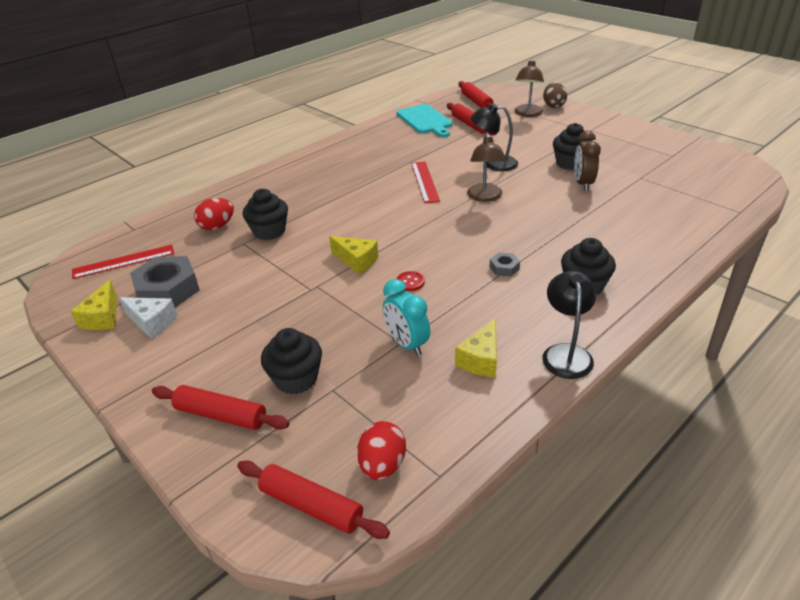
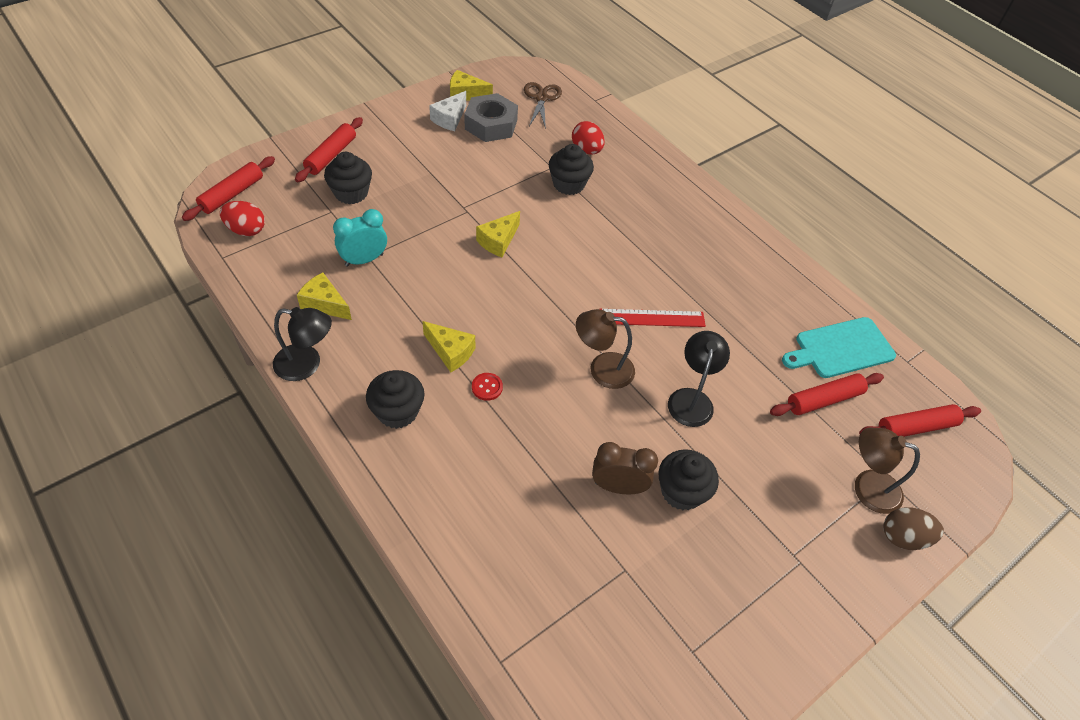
camera: 90 degrees right, 15 degrees up
(124, 261) = (541, 98): red ruler -> brown scissors
(410, 282) = (451, 275): red button -> red button (487, 387)
(504, 268) = (450, 352): grey nut -> yellow cheese

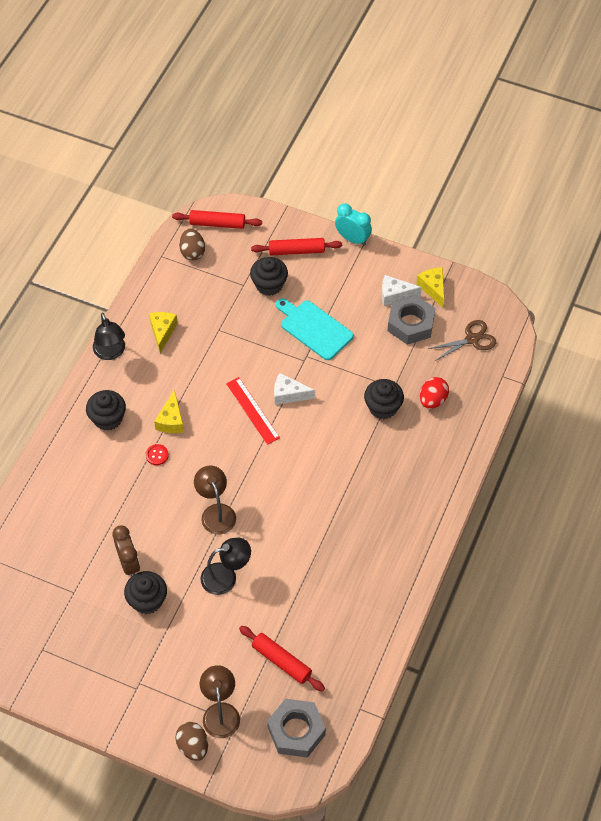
camera: 65 degrees right, 5 degrees up
(246, 230) = (192, 252): red egg -> brown egg
(364, 260) = (214, 329): turquoise clock -> turquoise clock (352, 239)
(498, 241) = (288, 394): yellow cheese -> white cheese
(652, 318) = (283, 522): red ruler -> red ruler (252, 410)
(841, 349) = (340, 658): turquoise cutting board -> turquoise cutting board (314, 328)
(916, 427) = (296, 731): red rolling pin -> grey nut

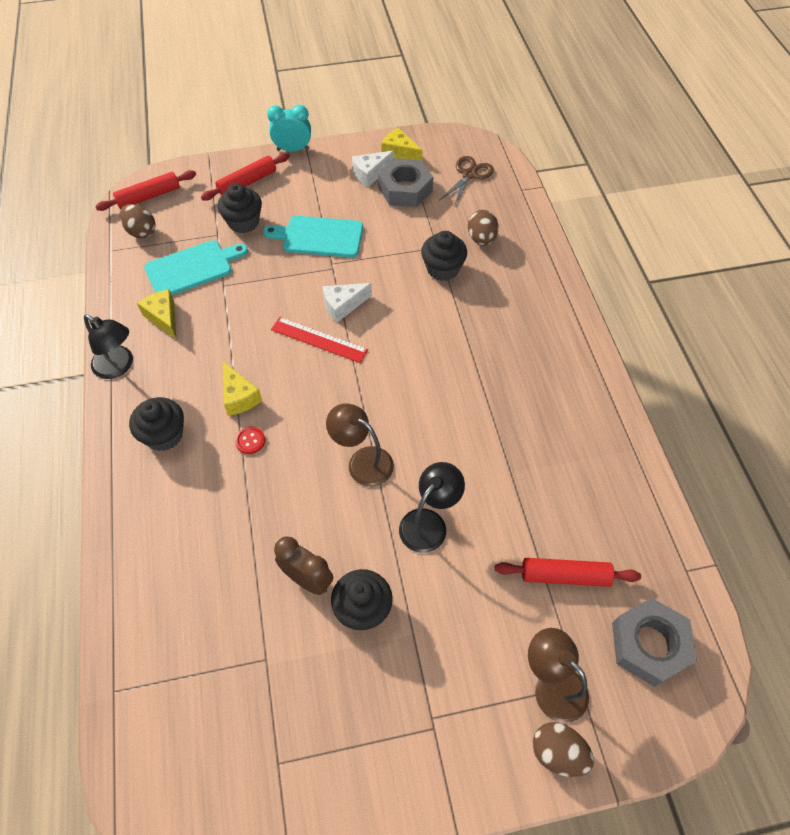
camera: 35 degrees left, 0 degrees up
(207, 303) = (192, 268): none -> turquoise cutting board
(432, 400) = (481, 239): red egg -> brown egg

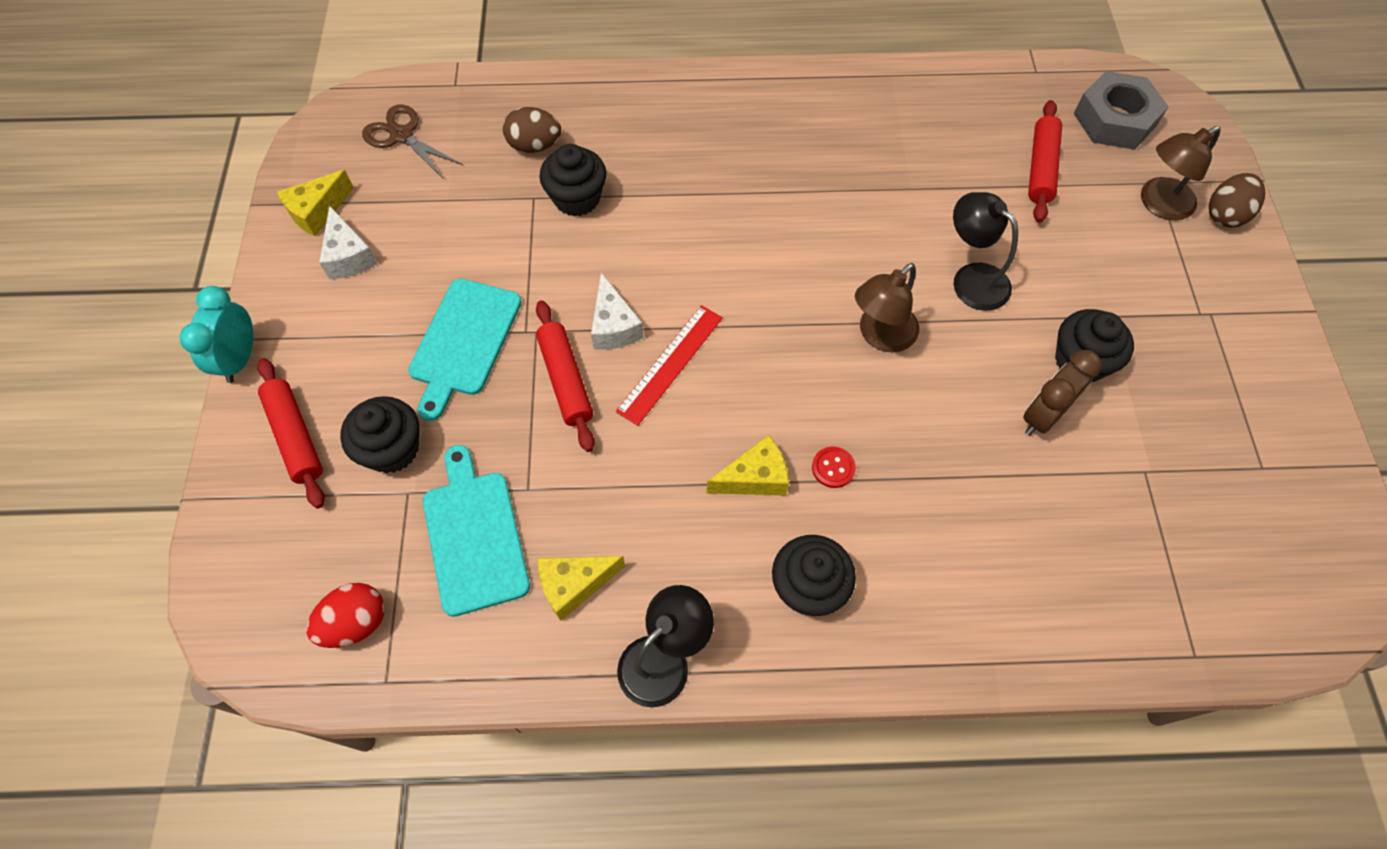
camera: 80 degrees left, 5 degrees up
(141, 232) = (356, 623): brown egg -> red egg
(149, 197) = (265, 609): red rolling pin -> red rolling pin (566, 380)
(405, 189) = (401, 216): grey nut -> none

